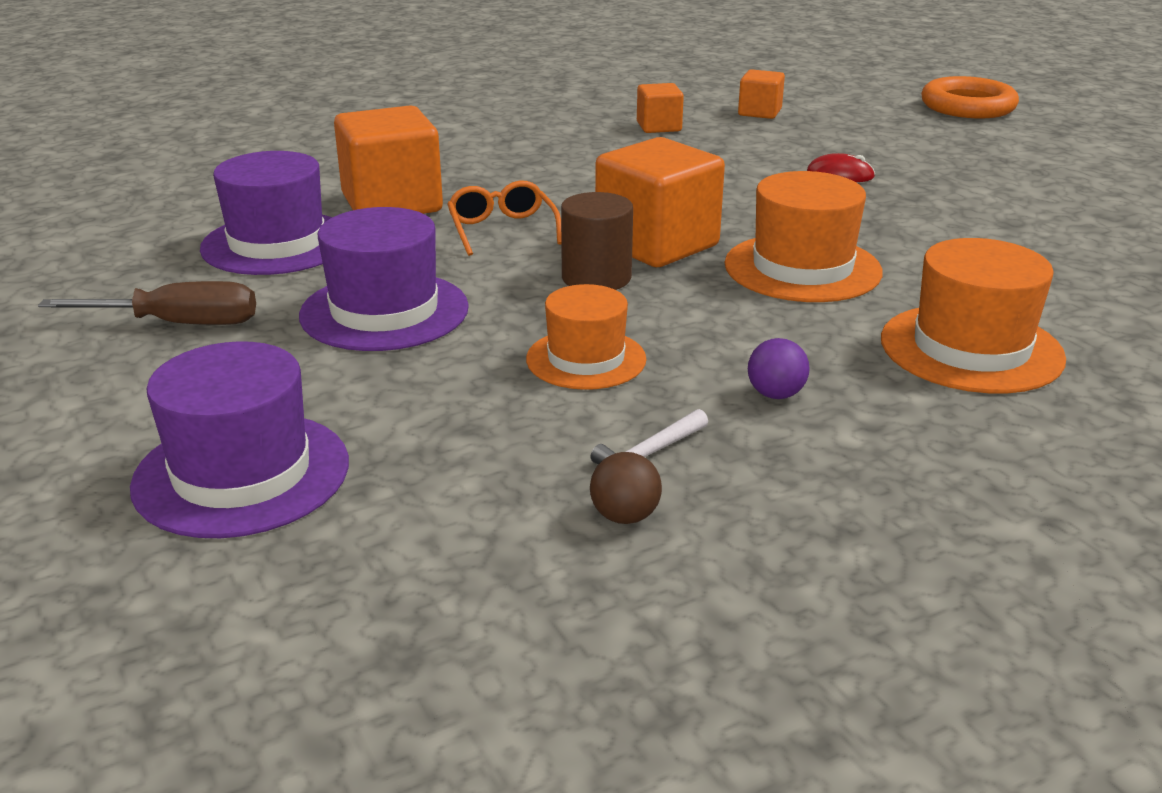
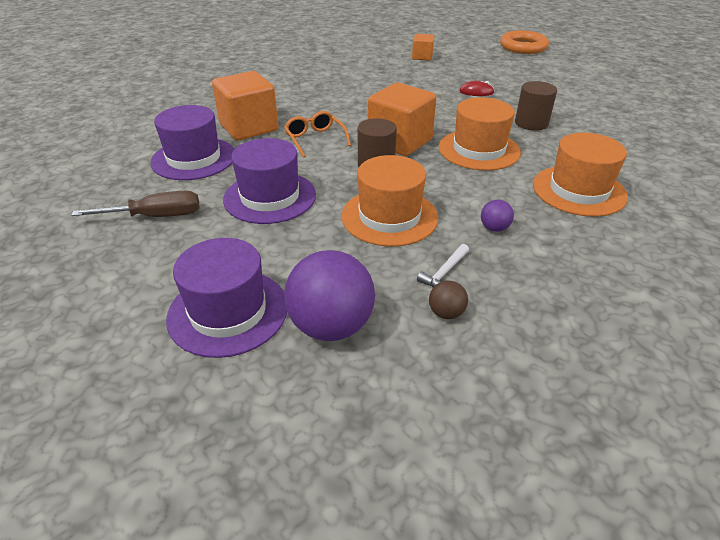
camera: 10 degrees left, 10 degrees up
(409, 513) = (331, 326): none -> purple ball
(586, 359) = (389, 216): orange hat -> orange hat, size x1.50
(659, 127) = (374, 69): orange cube -> none
(926, 232) = (531, 123): none -> brown cylinder

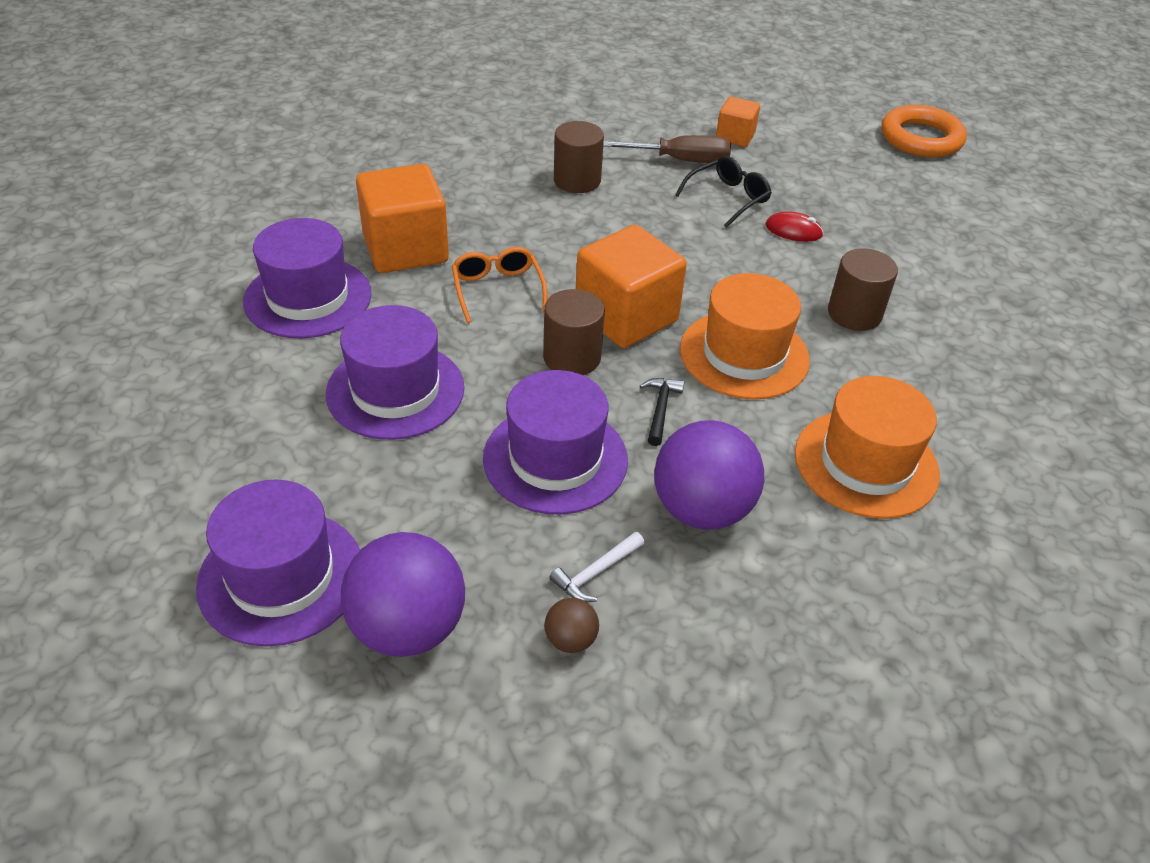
camera: 10 degrees right, 5 degrees up
(155, 216) = (227, 397): brown screwdriver -> brown screwdriver (680, 160)
(341, 85) = (577, 180): none -> brown cylinder
(389, 216) = (555, 459): orange hat -> purple hat
(432, 83) = (727, 198): none -> black glasses
(443, 182) = (660, 409): none -> black hammer
(494, 228) = (701, 509): purple ball -> purple ball, size x2.21

